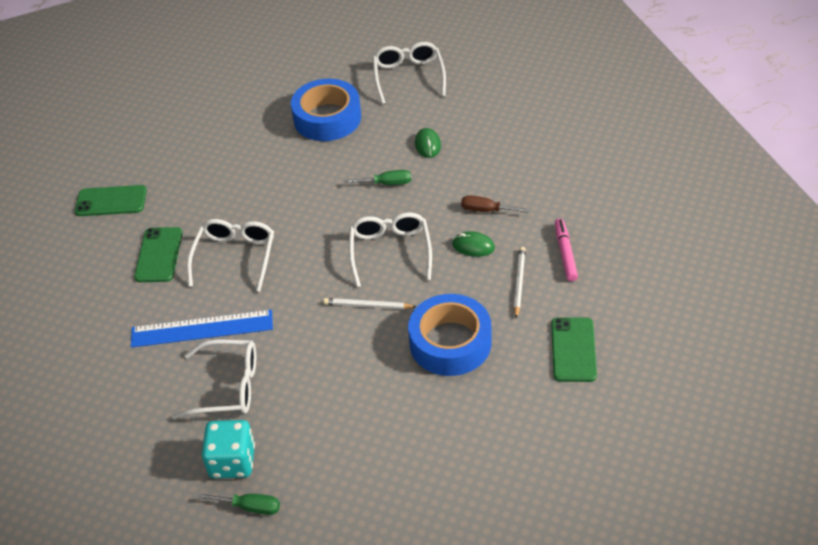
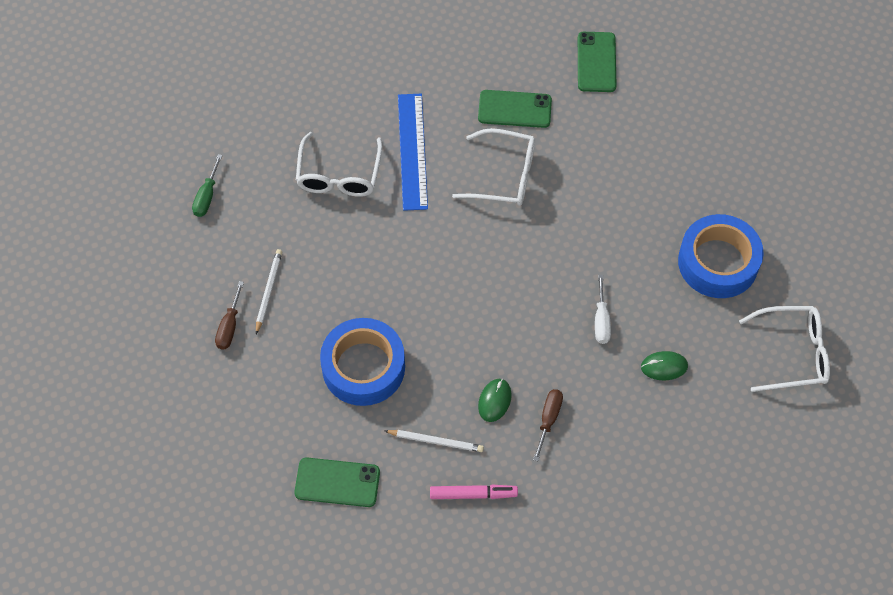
camera: 90 degrees right, 15 degrees up
(232, 462) = (256, 181): turquoise dice -> none
(367, 306) = (422, 294): white pencil -> white pencil (268, 291)
(387, 183) = (601, 320): green screwdriver -> white screwdriver
(390, 250) = (497, 318): white glasses -> none
(415, 461) = (229, 326): none -> brown screwdriver

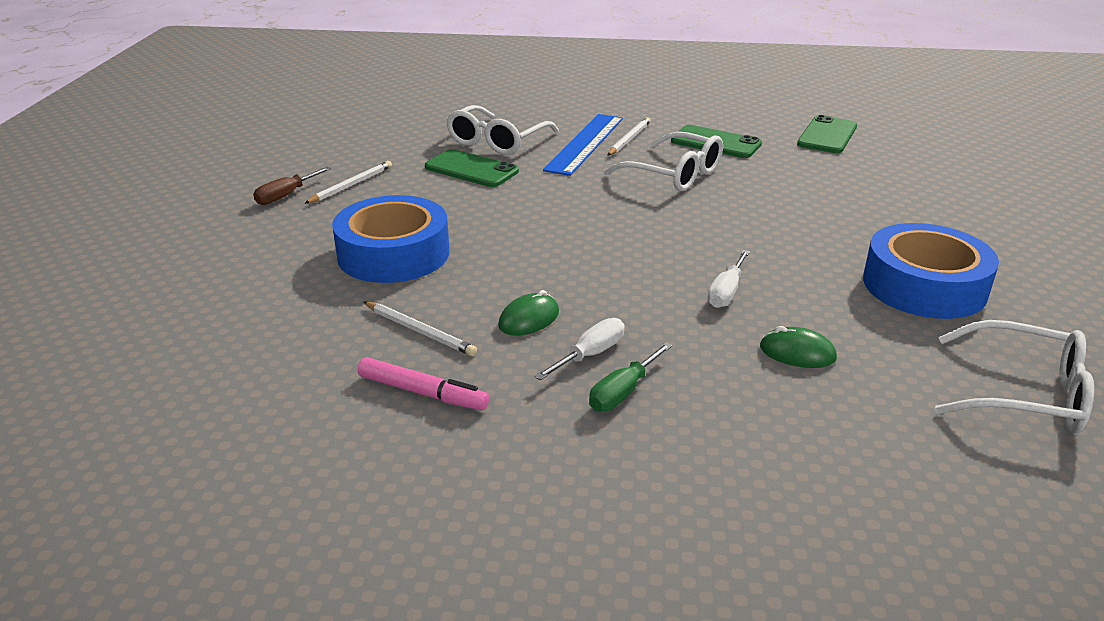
camera: 25 degrees right, 30 degrees down
(207, 196) = (359, 127): green screwdriver -> green screwdriver (623, 392)
(337, 482) = (261, 330): green phone -> green phone (471, 169)
(443, 129) = (629, 139): none -> white pencil
(548, 419) = (590, 355): brown screwdriver -> white screwdriver

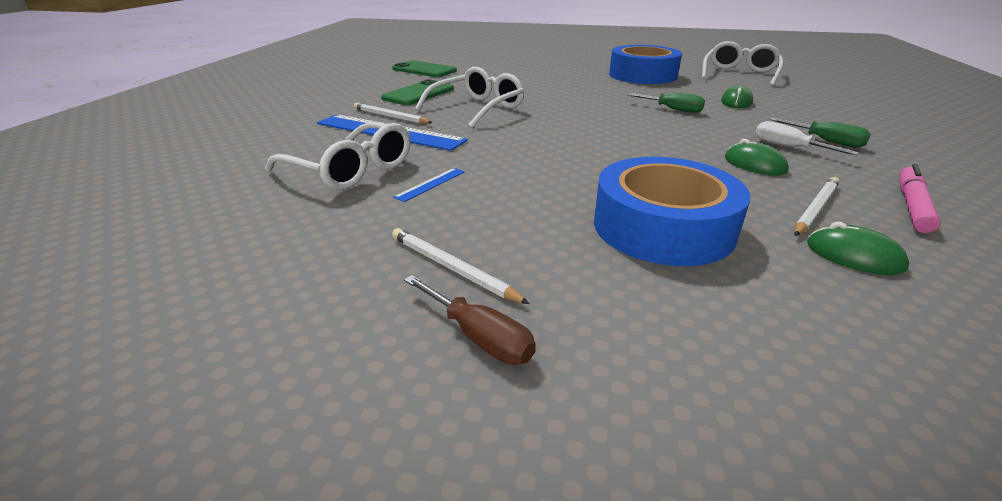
camera: 85 degrees left, 0 degrees up
(336, 328) = (854, 256): none -> green mouse
(471, 169) = (430, 184): green phone -> blue ruler
(726, 292) = (673, 109): white screwdriver -> green screwdriver

